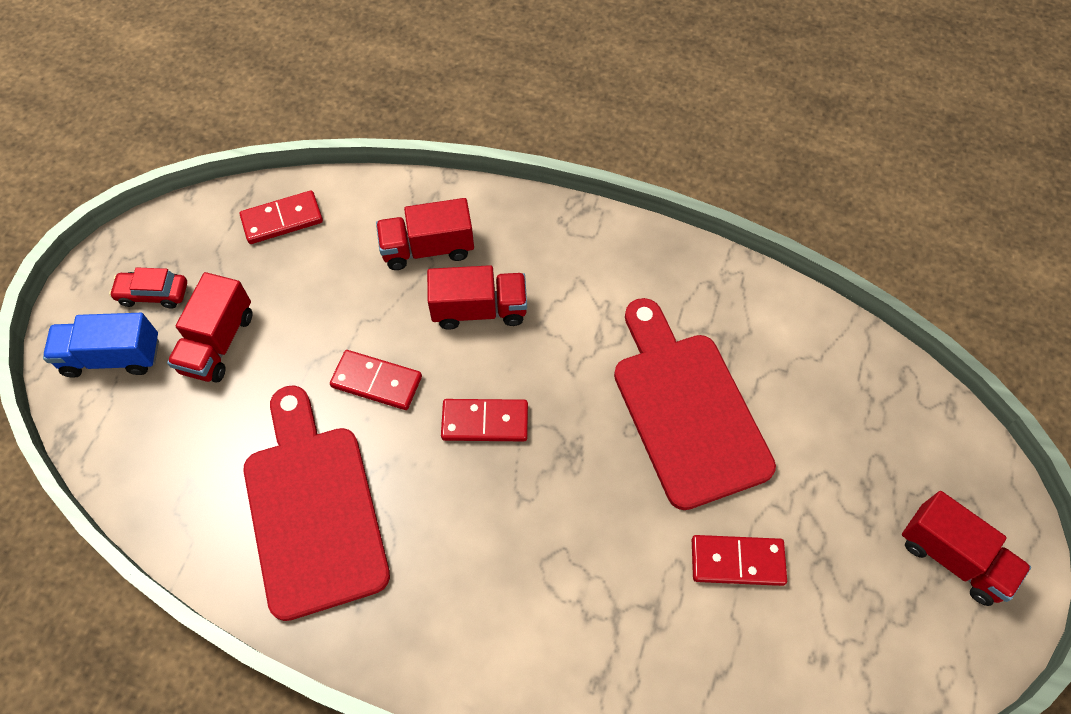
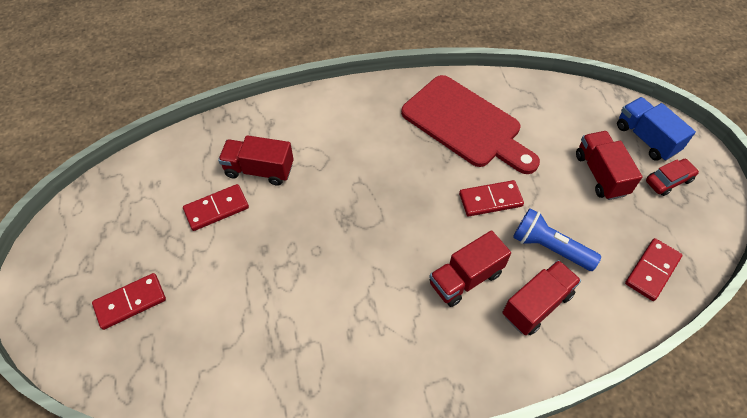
camera: 150 degrees right, 5 degrees down
(112, 357) = (646, 138): blue truck -> blue truck turned 90 degrees counterclockwise
(361, 294) = (549, 247): none -> blue flashlight
(485, 422) = (409, 210): red domino -> red domino (130, 302)
(686, 409) = (285, 282): red cutting board -> none
(952, 557) = (78, 274): red truck -> red truck (259, 170)

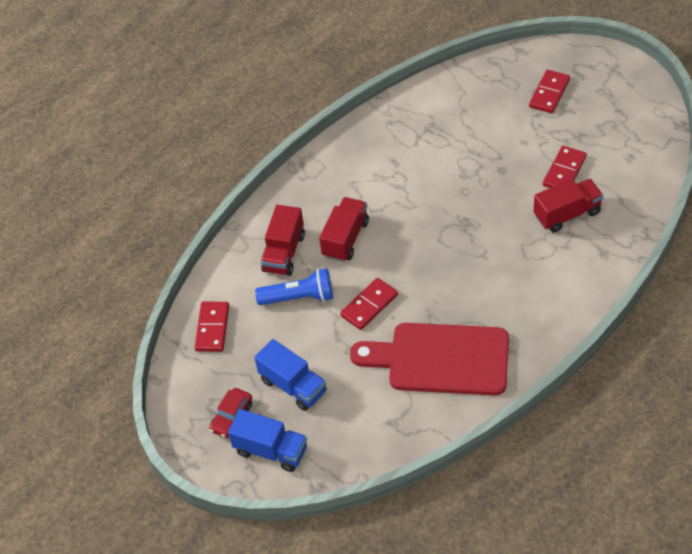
camera: 150 degrees right, 5 degrees down
(601, 174) = (293, 386): red truck -> blue truck

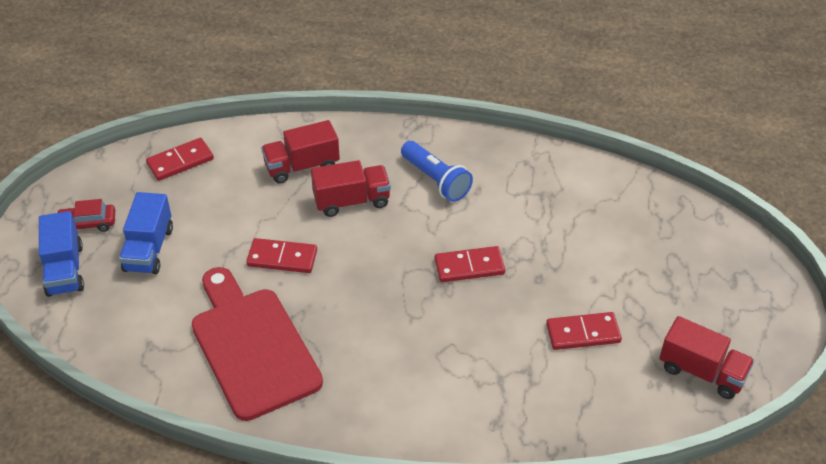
camera: 50 degrees right, 5 degrees down
(299, 297) = (256, 202): blue flashlight -> blue flashlight (436, 180)
(549, 93) = (681, 268): red domino -> red domino (469, 266)
(567, 214) = (524, 364): red truck -> red truck (702, 372)

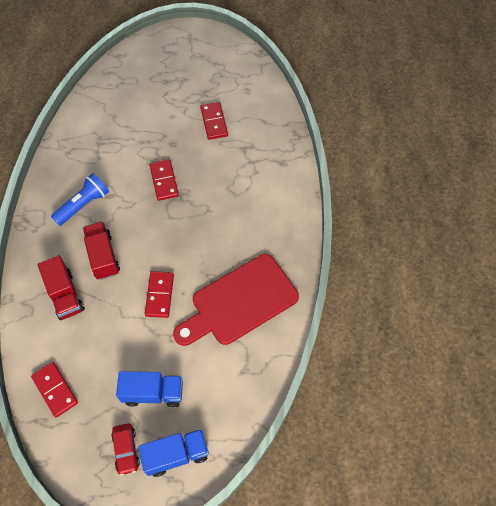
camera: 95 degrees left, 15 degrees up
(702, 372) = (236, 70): red truck -> none

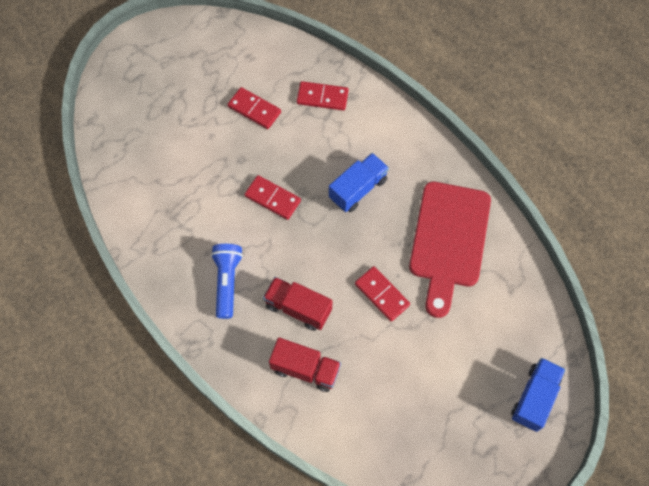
camera: 45 degrees left, 5 degrees up
(55, 390) = (389, 447): red domino -> red domino (322, 97)
(126, 450) = (496, 433): red car -> none
(153, 393) = (465, 372): blue truck -> blue truck (358, 189)

